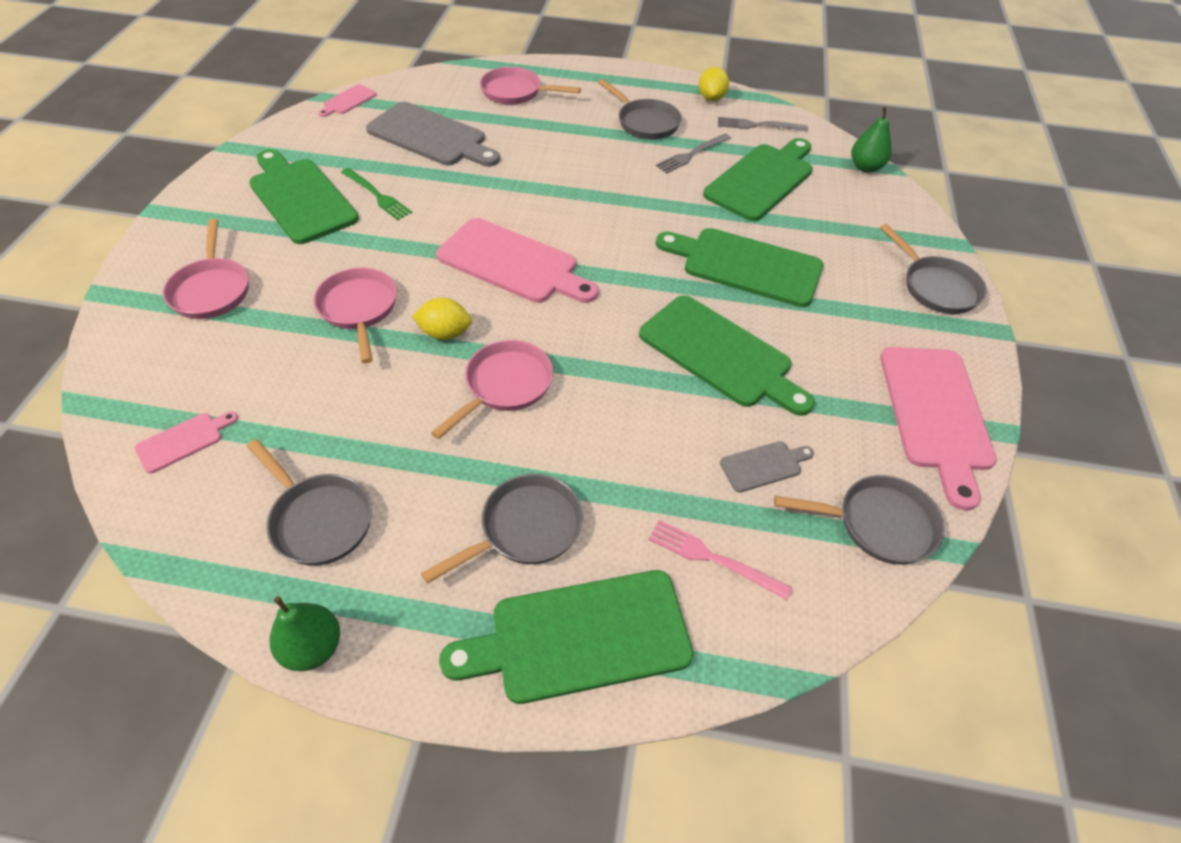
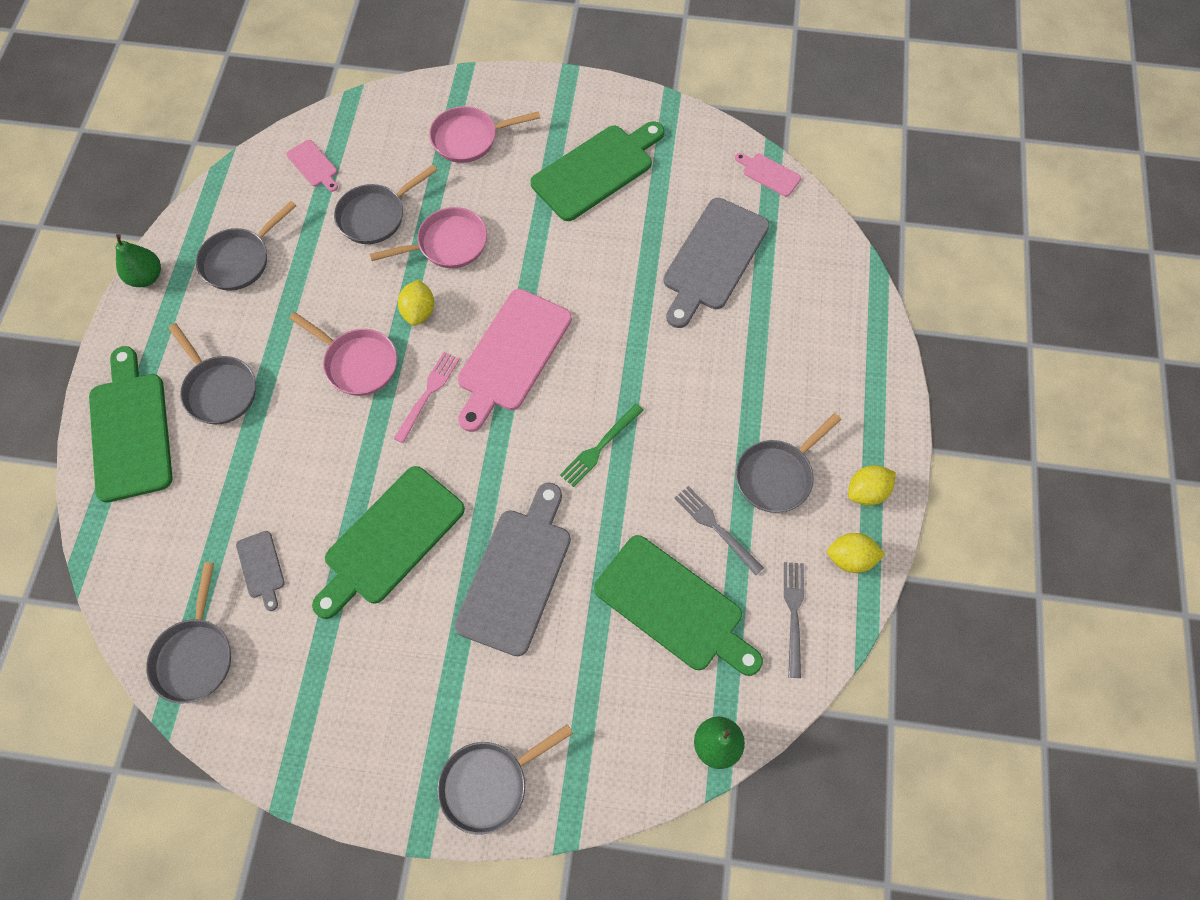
camera: 90 degrees right, 15 degrees up
(295, 373) = (376, 216): none -> grey pan
(377, 195) = (606, 229): green fork -> green fork (600, 447)
(515, 92) = (818, 330): pink pan -> none
(658, 86) = (866, 492): none -> yellow lemon
(712, 558) = (179, 520): pink fork -> pink fork (428, 393)
(745, 266) = (517, 574): green cutting board -> grey cutting board
(936, 414) = (308, 736): pink cutting board -> none

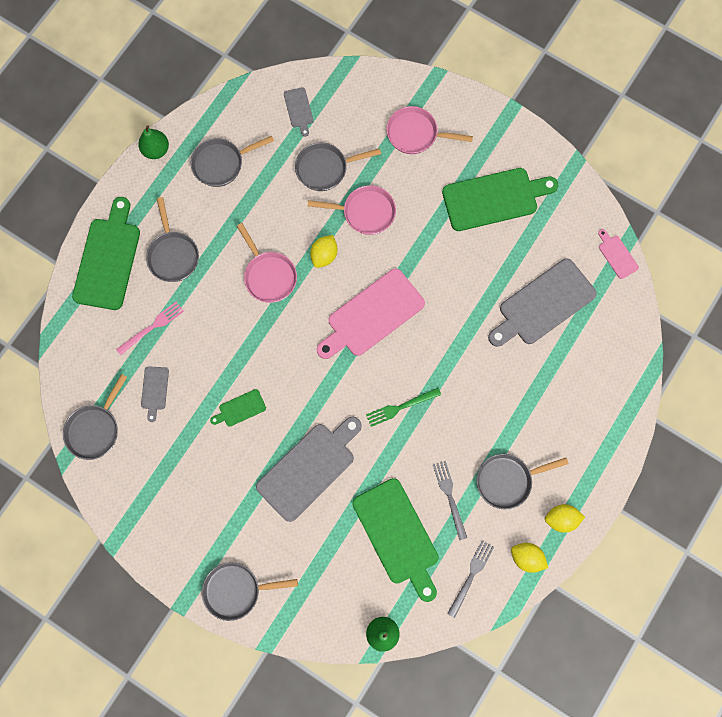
camera: 25 degrees right, 10 degrees up
(314, 165) = (299, 109): pink cutting board -> grey cutting board
(390, 540) = (240, 409): green cutting board -> green cutting board, size x0.46
(428, 393) = (305, 318): pink fork -> pink fork (152, 327)

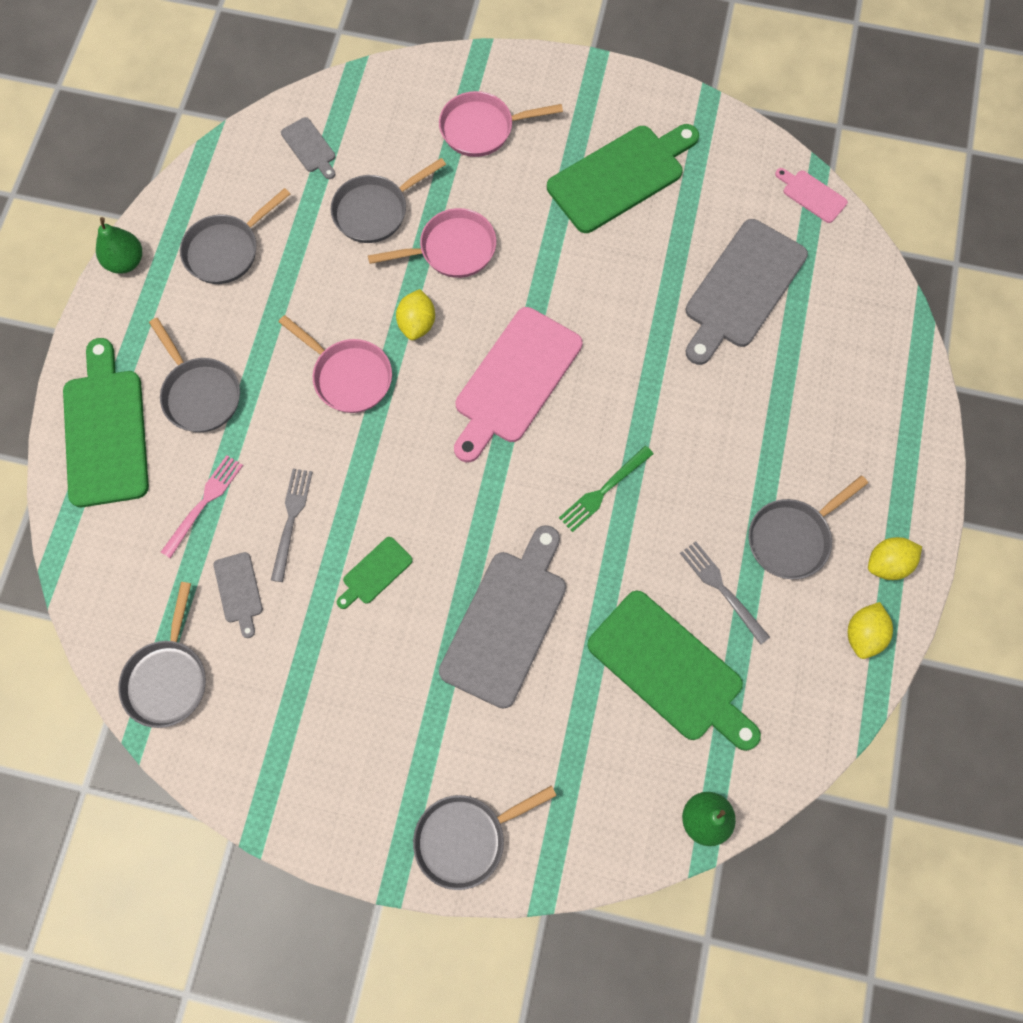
camera: 20 degrees left, 5 degrees down
(471, 575) = (797, 689): grey fork -> grey fork (291, 519)
(526, 557) = (863, 634): yellow lemon -> yellow lemon turned 75 degrees counterclockwise

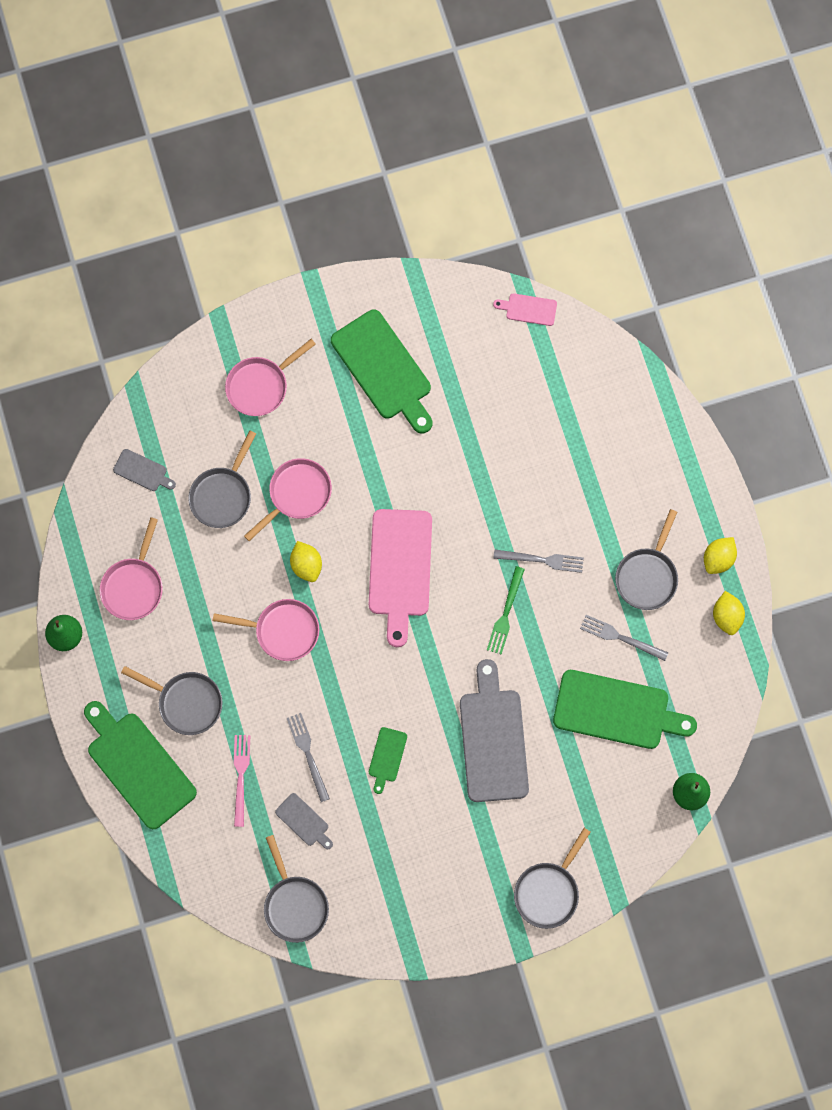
camera: 30 degrees left, 5 degrees up
(226, 250) = (134, 586): grey pan -> pink pan
(620, 176) = (384, 369): green cutting board -> green cutting board turned 120 degrees clockwise
(679, 456) = (542, 560): none -> grey fork
(742, 289) = (518, 411): grey cutting board -> none

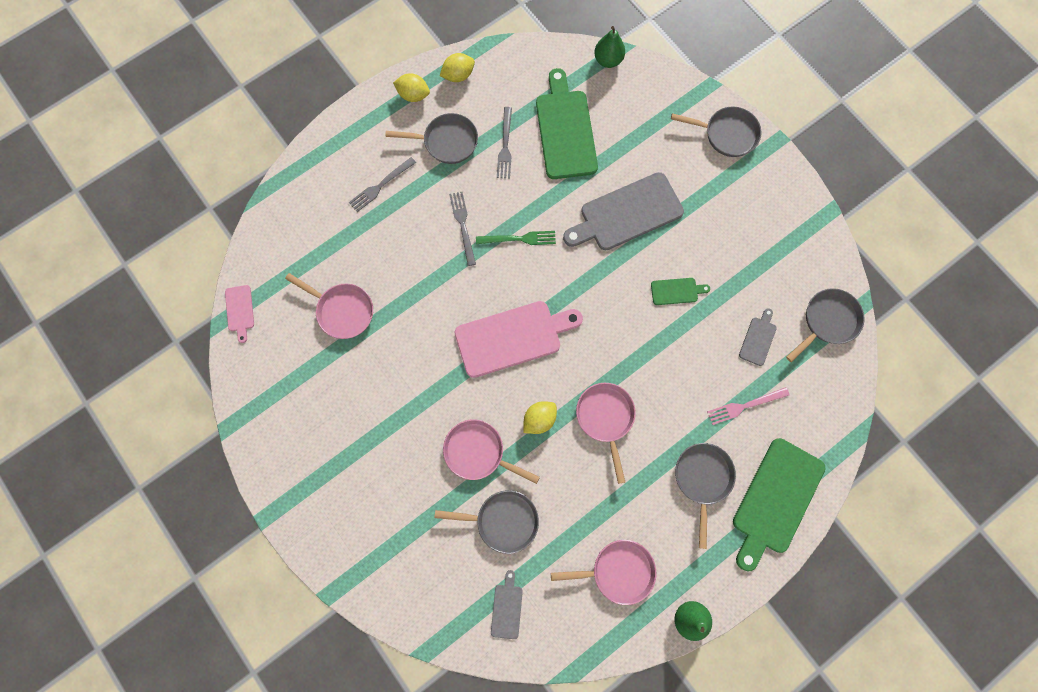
camera: 110 degrees left, 0 degrees up
(260, 386) = (386, 525): pink pan -> pink pan (342, 311)
(308, 753) = (701, 356): grey fork -> grey fork (380, 186)
(384, 369) = (334, 417): green cutting board -> none

